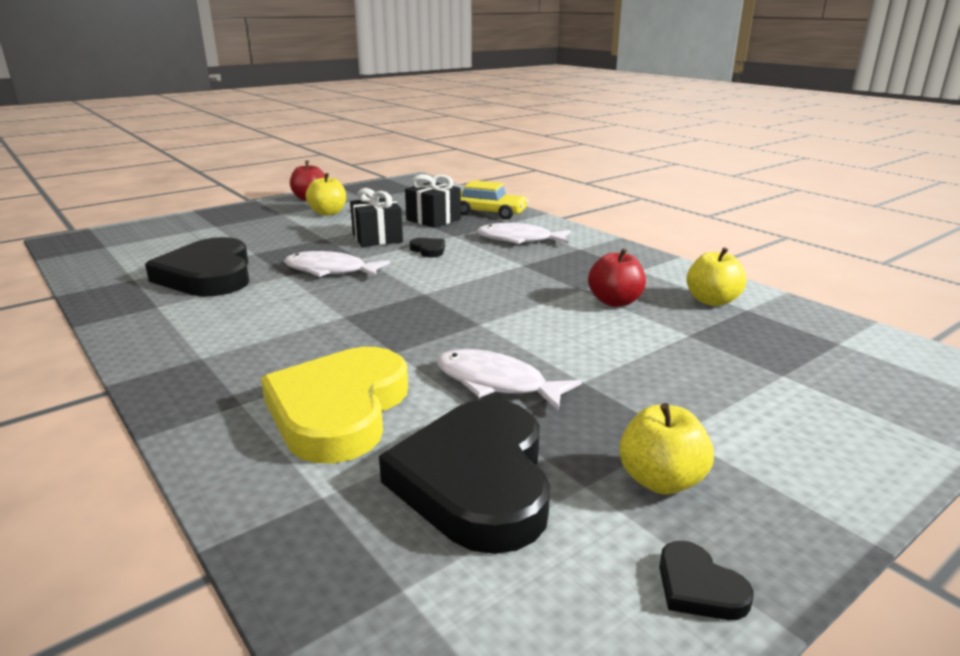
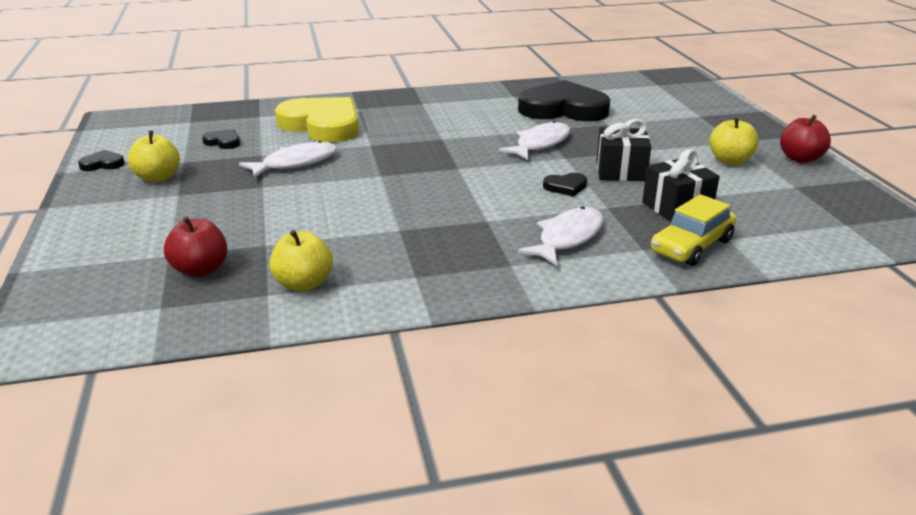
camera: 115 degrees right, 5 degrees up
(476, 481) = (223, 142): black heart -> black heart, size x0.40
(615, 302) = (357, 236): red apple -> red apple (200, 270)

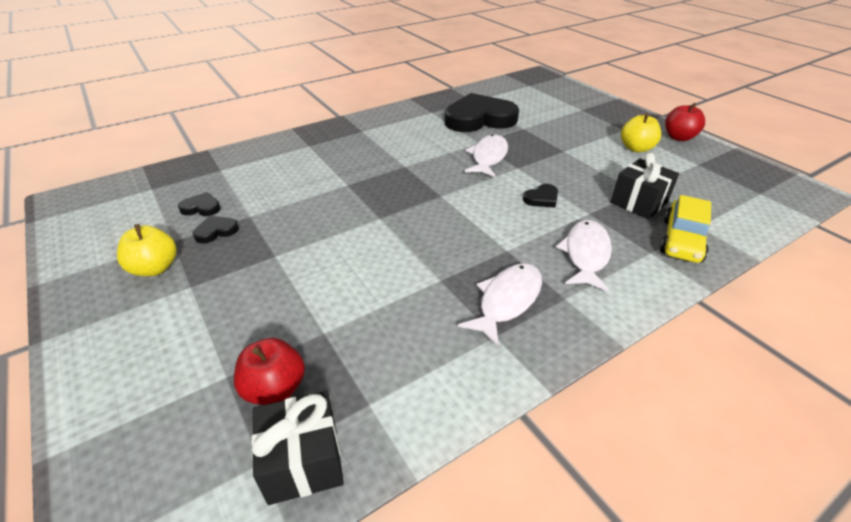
camera: 20 degrees left, 10 degrees up
(102, 164) = (80, 263): black heart -> black heart (216, 231)
(295, 163) = (290, 220): white fish -> white fish (507, 301)
(303, 284) = (396, 377): yellow apple -> none
(322, 125) = (288, 170): yellow heart -> none
(620, 171) = (569, 173): black gift -> black gift (303, 461)

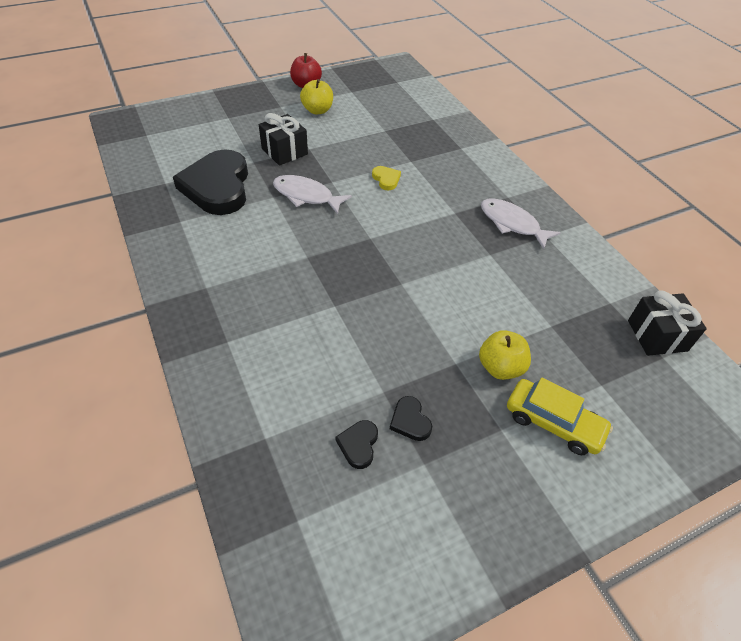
camera: 85 degrees left, 10 degrees up
(155, 268) = (473, 470): yellow apple -> yellow apple (500, 367)
(275, 389) = (607, 353): red apple -> none
(541, 198) = (386, 179): black heart -> yellow heart
(586, 254) = (462, 176): white fish -> none
(639, 202) = (400, 134): black gift -> black gift (284, 151)
(682, 240) = (449, 131): yellow car -> yellow car (553, 423)

